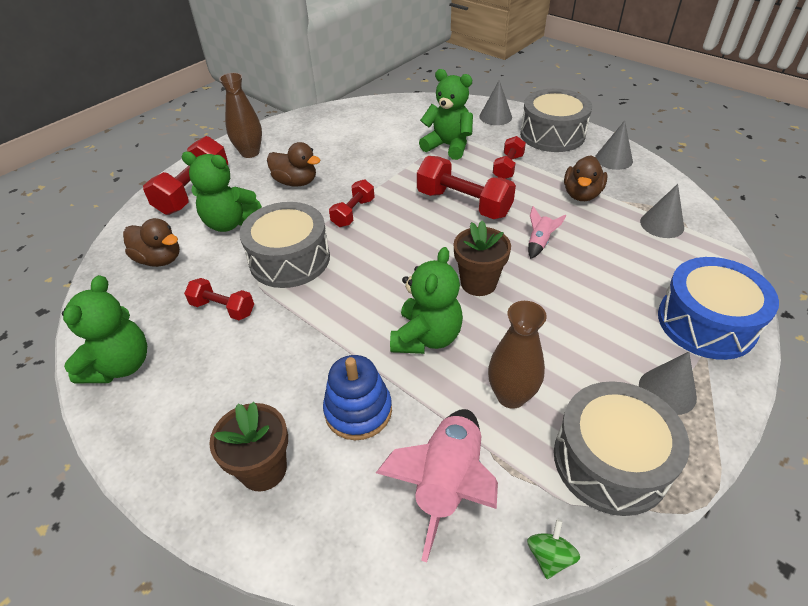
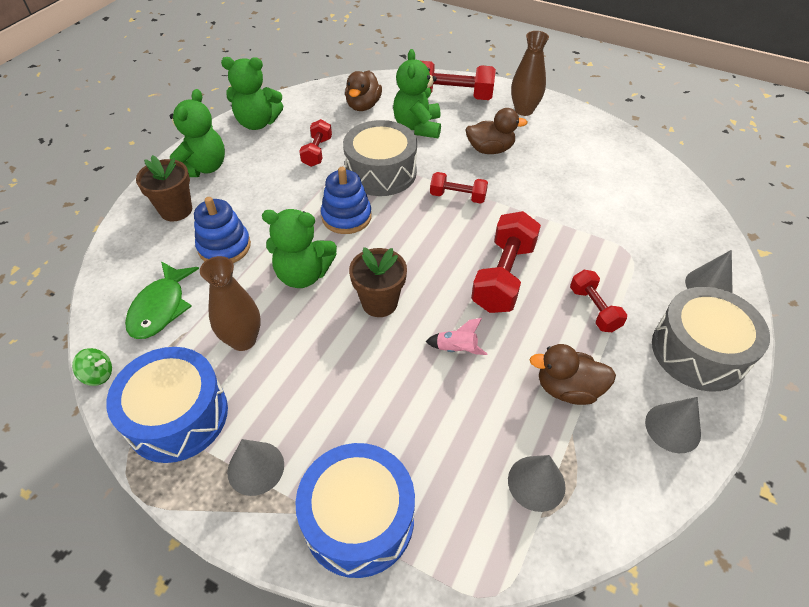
camera: 75 degrees right, 5 degrees up
(296, 182) = (490, 149): brown duck -> brown duck turned 105 degrees counterclockwise
(349, 294) = (346, 217): none -> blue stacking toy
(447, 483) = (161, 308): pink rocket -> green fish
(448, 146) = (611, 249): green teddy bear -> green teddy bear (203, 168)
(508, 167) = (594, 309): red dumbbell -> red dumbbell turned 60 degrees clockwise
(610, 460) = (177, 416): grey drum -> blue drum

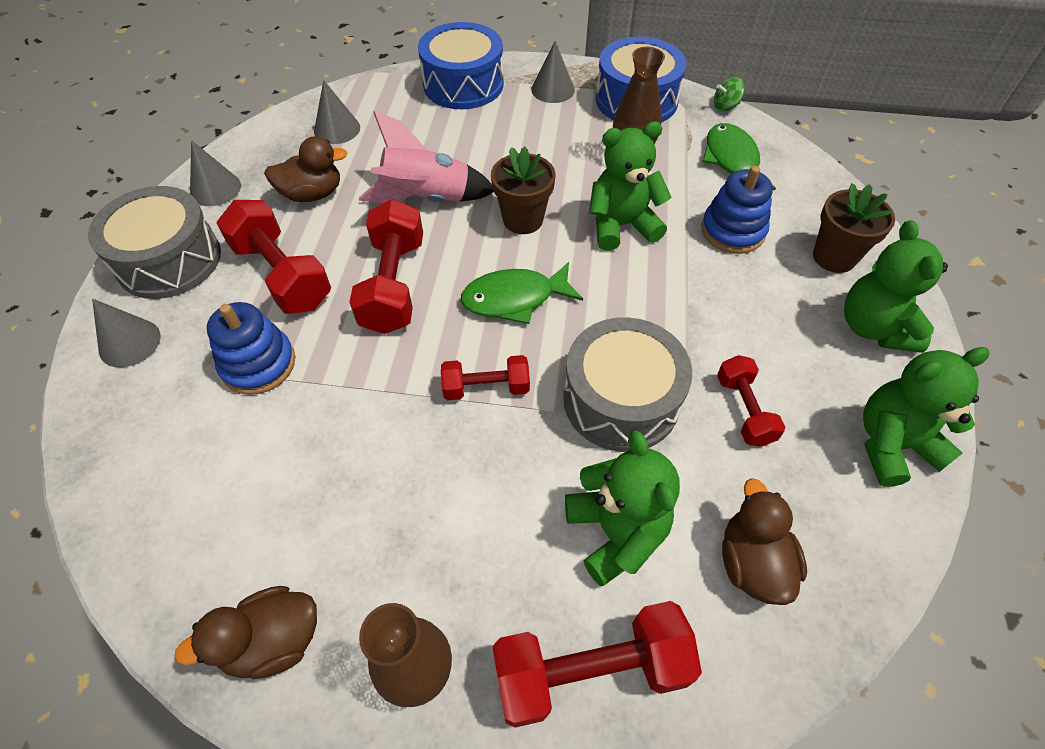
camera: 160 degrees right, 5 degrees up
(346, 217) = (622, 309): blue stacking toy -> blue stacking toy (258, 364)
(416, 242) = (515, 299): none -> green fish
(456, 349) = (426, 199): pink rocket -> pink rocket, size x2.11
(490, 149) = (462, 513): brown duck -> brown duck (273, 641)
(594, 309) = (282, 275): red dumbbell -> red dumbbell, size x1.71

